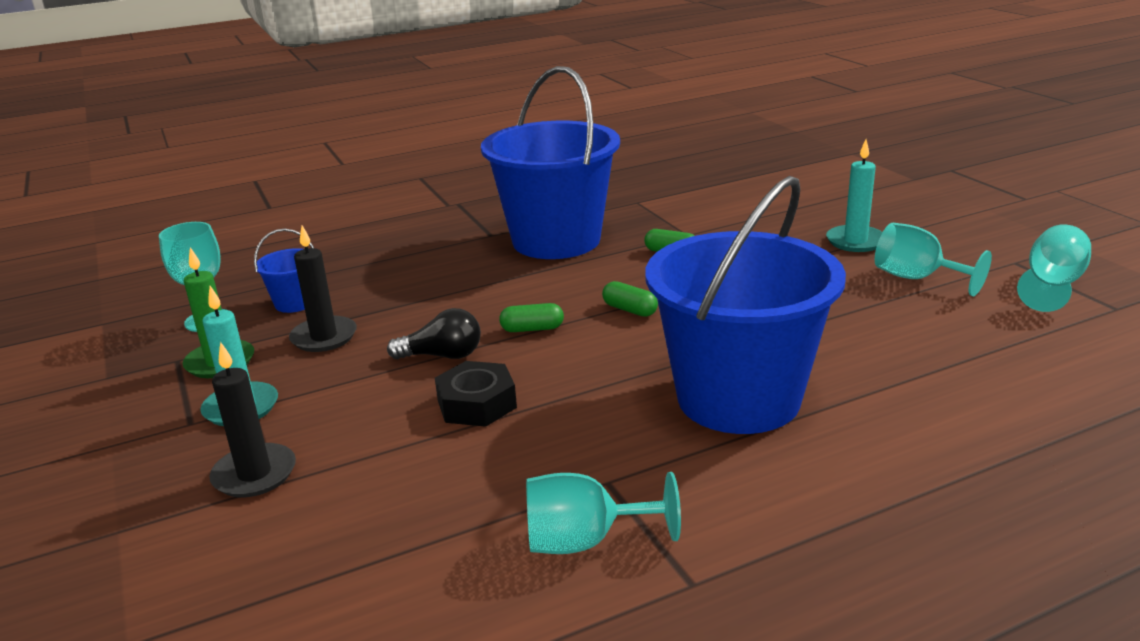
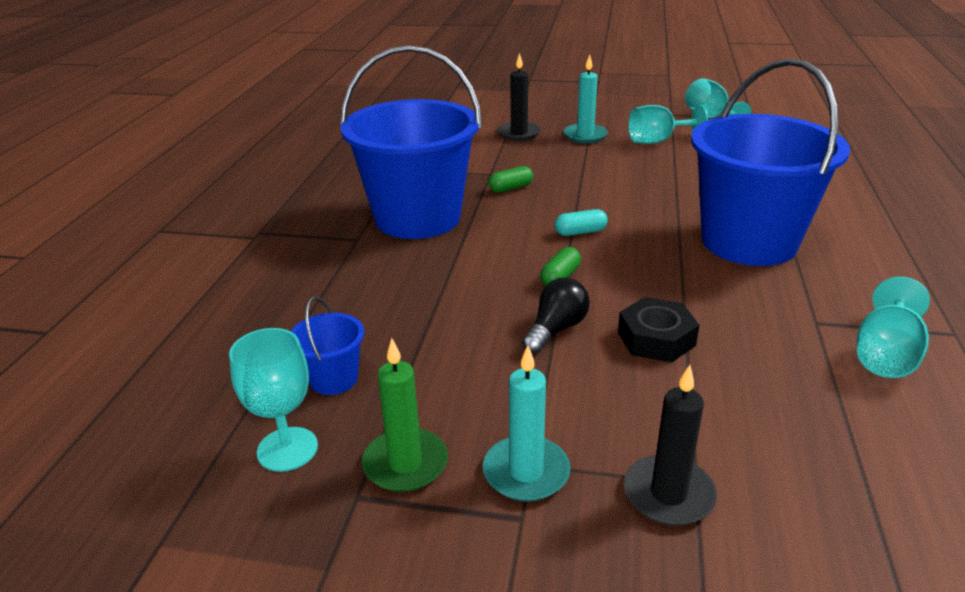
camera: 55 degrees left, 5 degrees up
(324, 337) = (437, 381): black candle -> black candle (519, 133)
(630, 310) = (580, 232): green capsule -> turquoise capsule

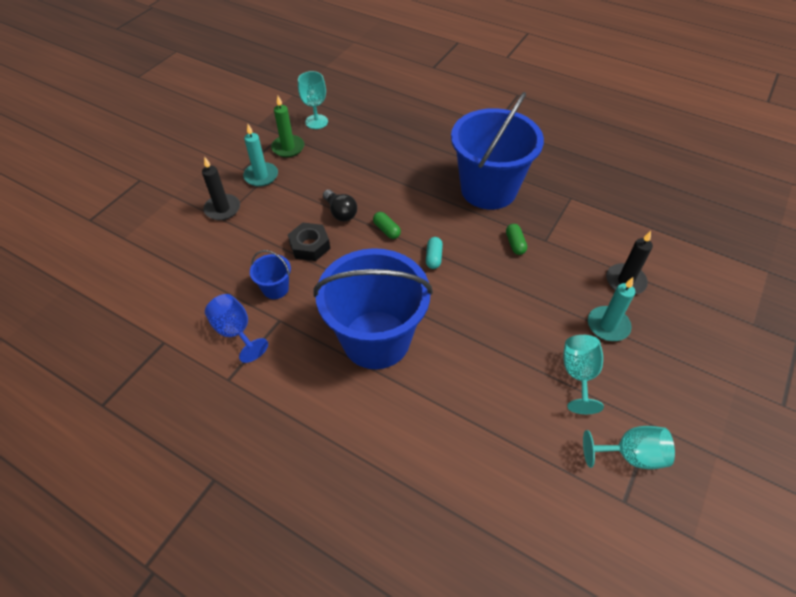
camera: 110 degrees right, 20 degrees up
(333, 379) = (350, 137): blue bucket -> blue bucket (275, 288)
(885, 355) = (236, 332): turquoise goblet -> blue goblet

